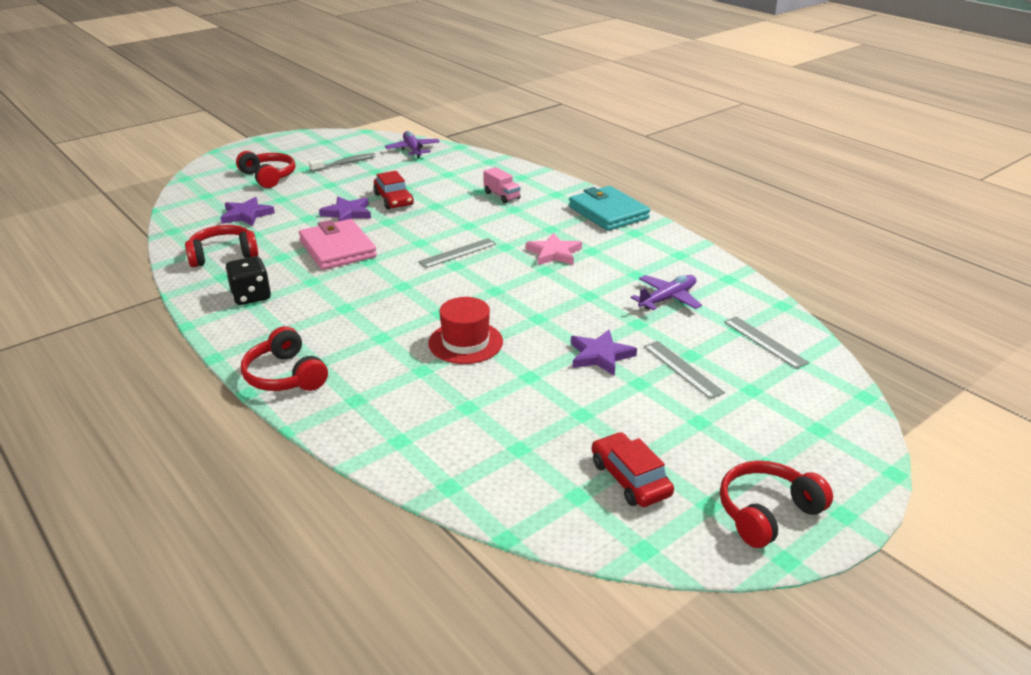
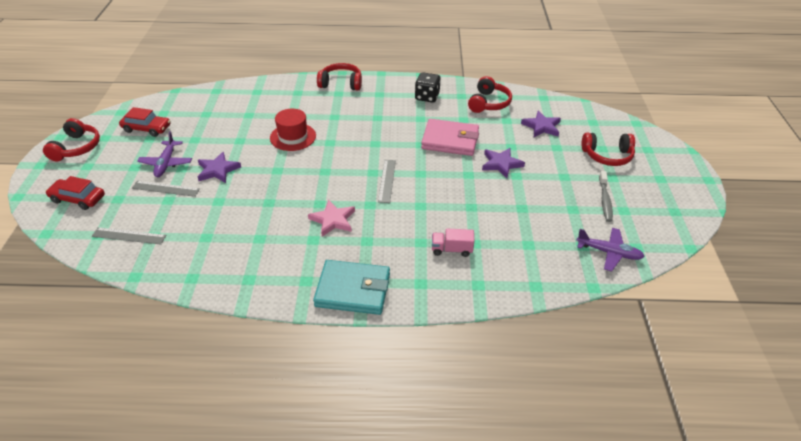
camera: 130 degrees right, 10 degrees up
(393, 199) = (503, 193): red car -> red car (78, 199)
(667, 299) = (218, 231): purple plane -> purple plane (166, 163)

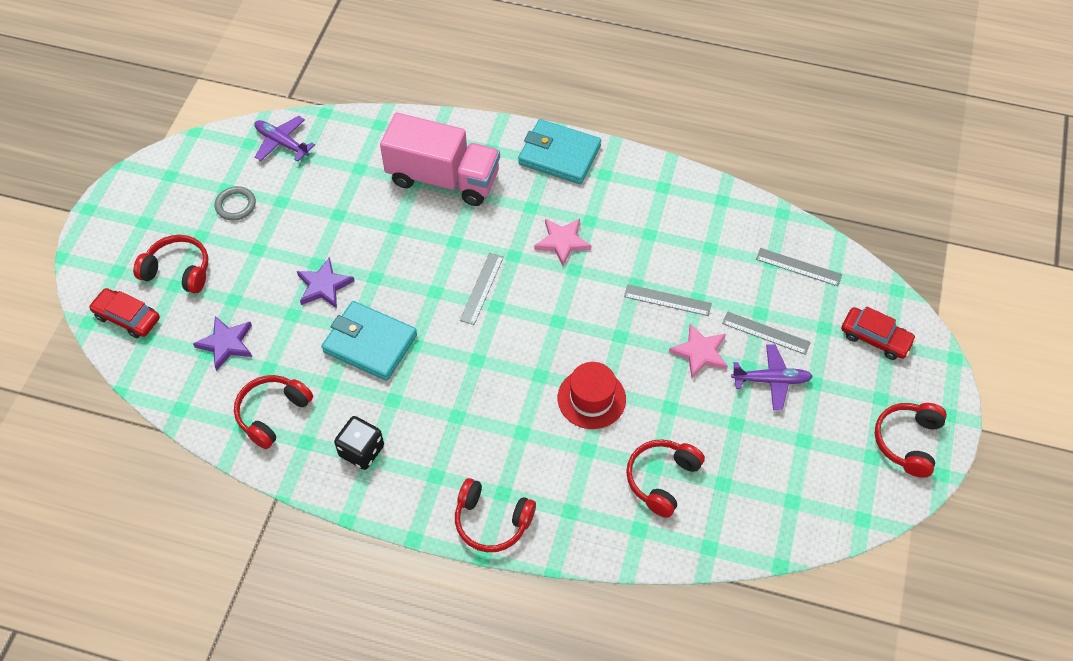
camera: 165 degrees left, 15 degrees up
(147, 128) = (812, 465): red car -> red car (127, 317)
(166, 163) = (771, 380): purple plane -> purple plane turned 75 degrees clockwise
(218, 170) = (700, 353): purple star -> pink star
(242, 196) = (667, 300): none -> grey ruler
(244, 110) = (662, 479): none -> red headphones
(450, 140) = (370, 343): pink wallet -> turquoise wallet
(451, 249) = (443, 178): pink truck -> pink truck, size x2.41
(605, 200) = (235, 205): grey toothbrush -> grey ring

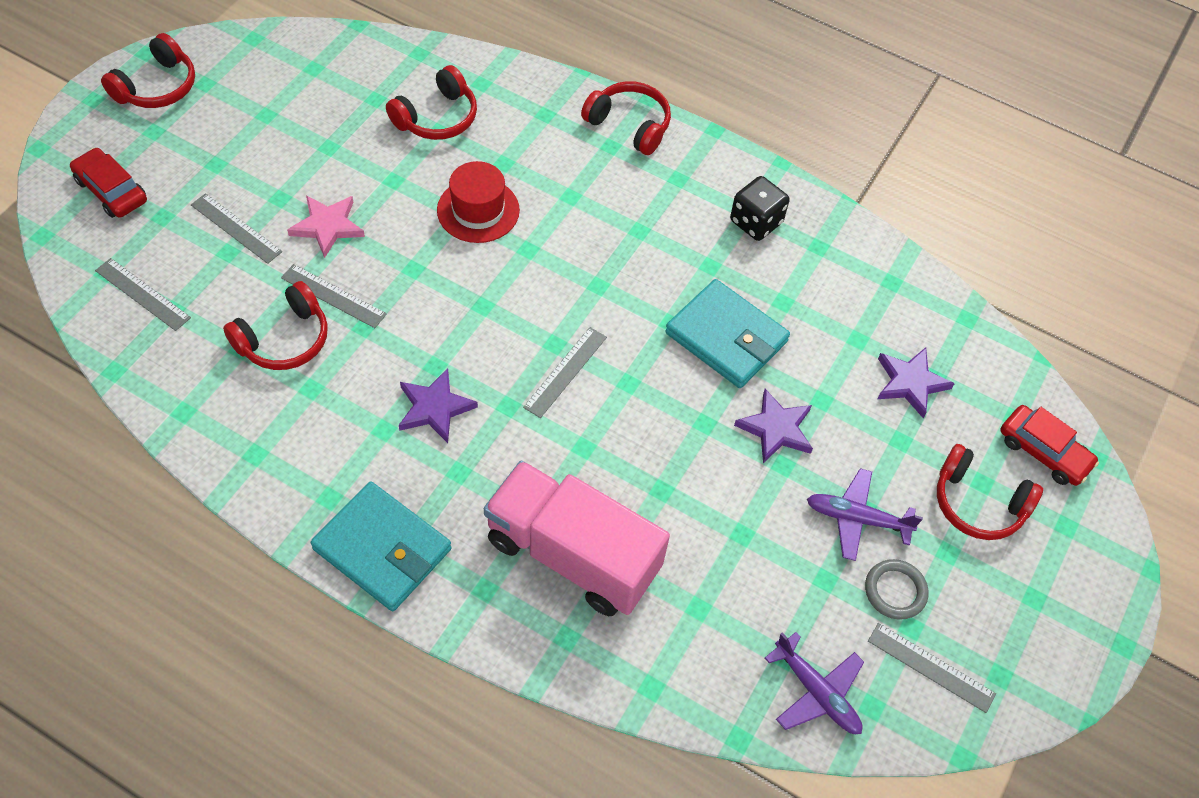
camera: 170 degrees left, 0 degrees up
(213, 170) = (931, 667): none -> grey ruler
(272, 413) = (855, 286): red headphones -> red headphones (284, 339)
(562, 242) = (434, 408): pink star -> purple star
(771, 380) = (262, 178): purple plane -> purple plane (857, 519)

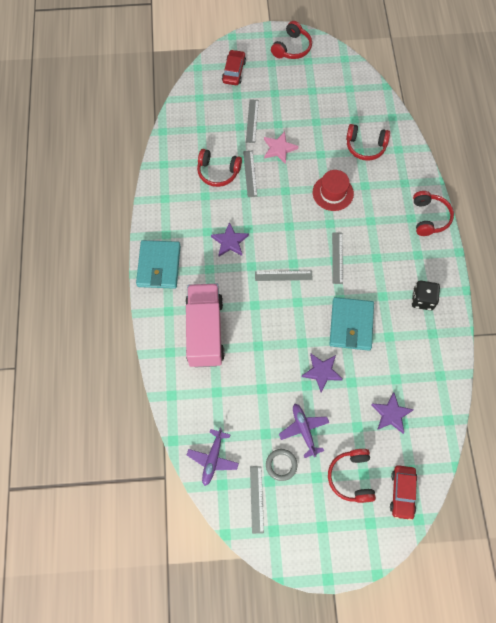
camera: 60 degrees right, 10 degrees up
(142, 294) = (199, 115): grey ruler -> grey ruler (337, 258)
(157, 87) = (292, 48): red headphones -> red headphones turned 60 degrees counterclockwise

